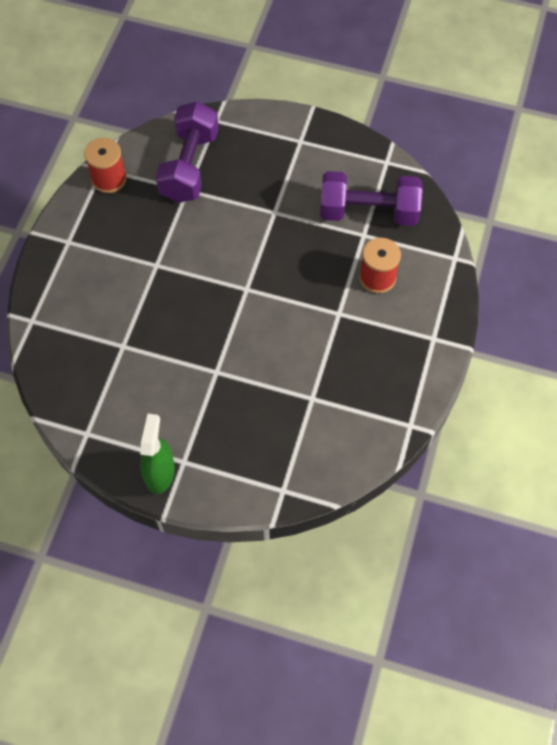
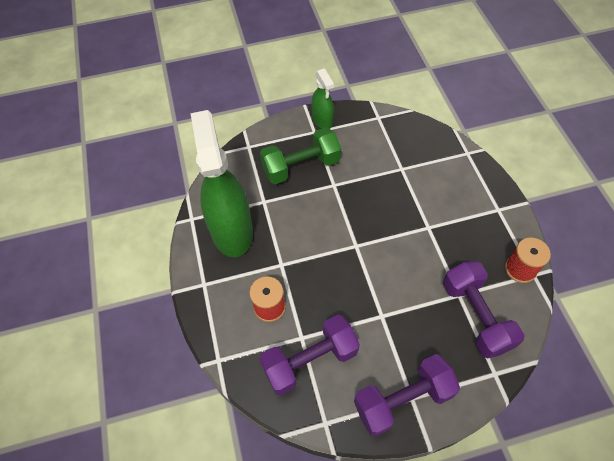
camera: 150 degrees right, 5 degrees down
(236, 419) = (301, 166): none -> green dumbbell
(309, 143) = (403, 400): none -> purple dumbbell
(370, 382) = (232, 230): none -> green spray bottle

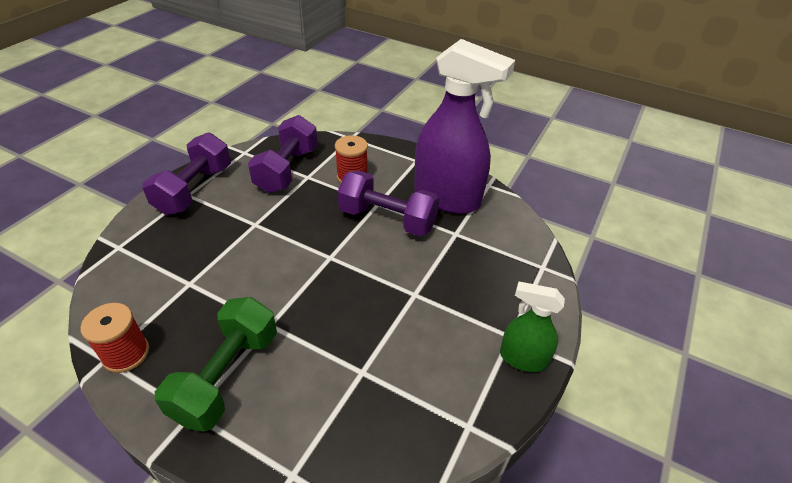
camera: 130 degrees right, 15 degrees down
(232, 230) = (447, 198): green spray bottle -> purple spray bottle
(301, 166) = (469, 287): green dumbbell -> green dumbbell (227, 376)
(475, 316) = (160, 276): purple dumbbell -> purple dumbbell (387, 219)

